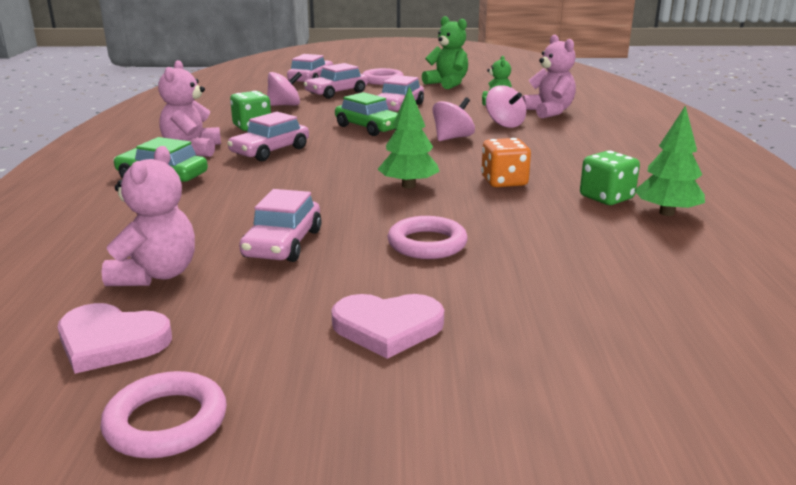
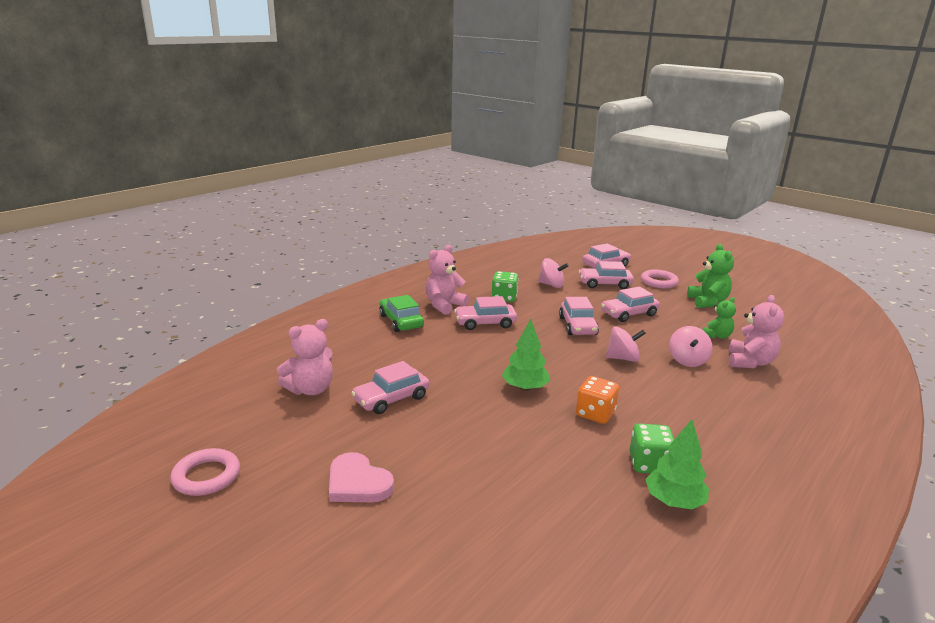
camera: 40 degrees right, 0 degrees up
(111, 341) = (244, 420): pink heart -> none
(369, 128) = (577, 326): green car -> pink car
(427, 244) = (464, 439): pink ring -> none

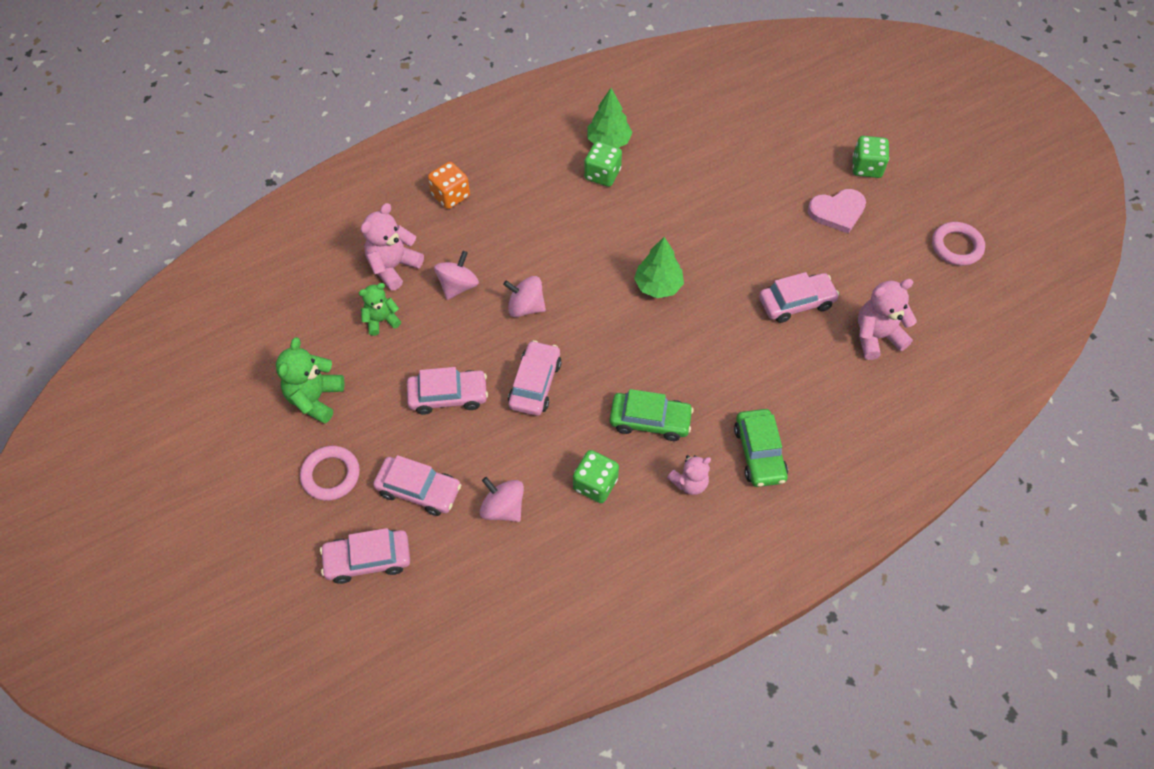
camera: 160 degrees left, 35 degrees up
(319, 547) = (866, 167): none -> green dice
(357, 483) = (837, 212): pink heart -> pink heart turned 105 degrees clockwise
(444, 305) = (689, 483): pink teddy bear -> pink teddy bear, size x0.65
(485, 323) = (650, 420): pink car -> green car
(595, 414) = (610, 235): orange dice -> orange dice (450, 195)

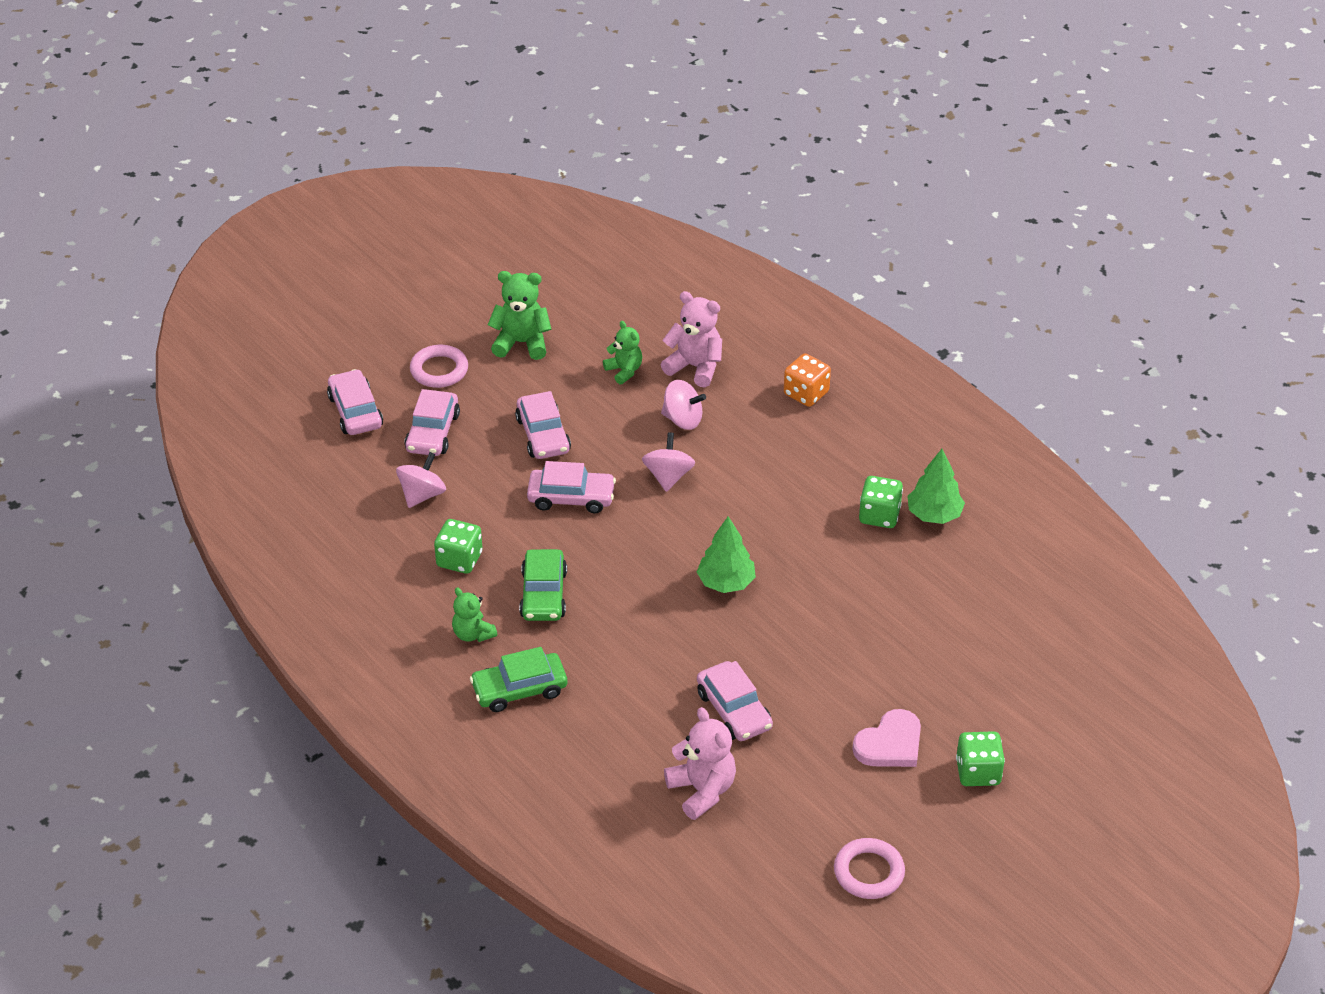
camera: 80 degrees right, 15 degrees down
(689, 483) = (473, 634): pink teddy bear -> green teddy bear
(837, 212) = (890, 744): pink heart -> pink heart turned 105 degrees counterclockwise

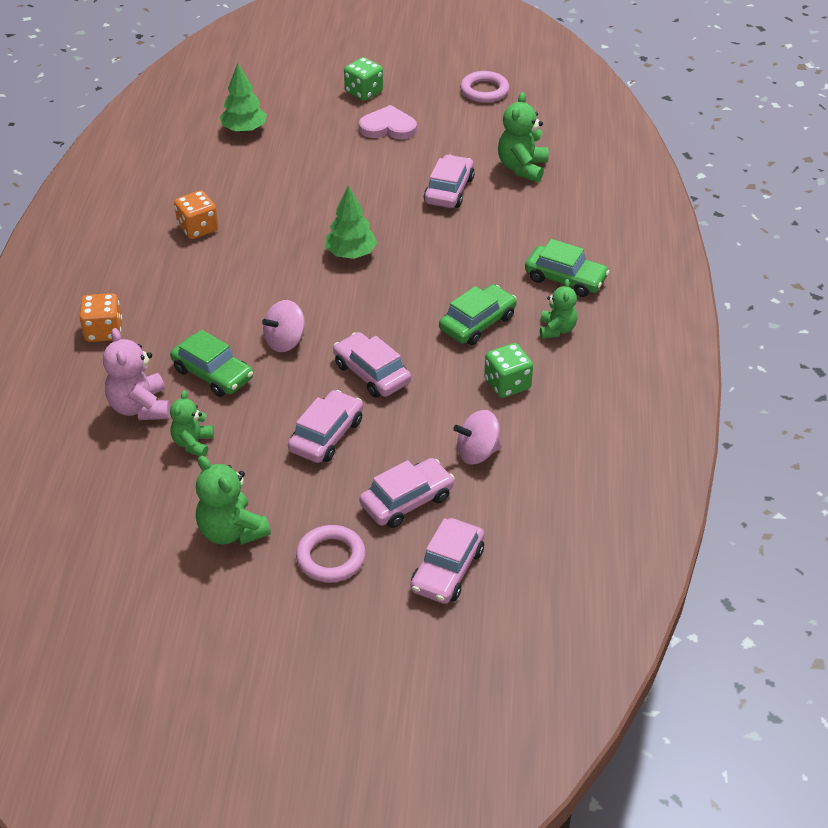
camera: 135 degrees left, 0 degrees up
(682, 420) = (213, 374): pink spinning top -> green car
(702, 790) = (522, 168): pink teddy bear -> green teddy bear
(879, 515) = (198, 228): green dice -> orange dice
(934, 514) = (167, 208): green tree -> green tree (244, 129)

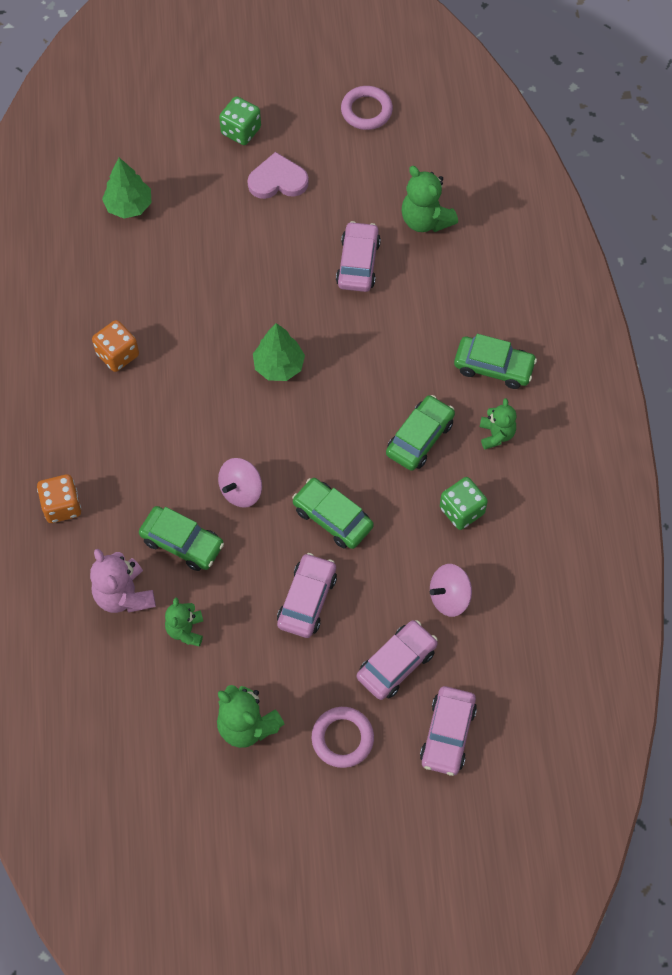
camera: 10 degrees left, 20 degrees up
(371, 373) = (332, 518): pink car -> green car
(522, 168) = (425, 220): green teddy bear -> green teddy bear turned 45 degrees counterclockwise

